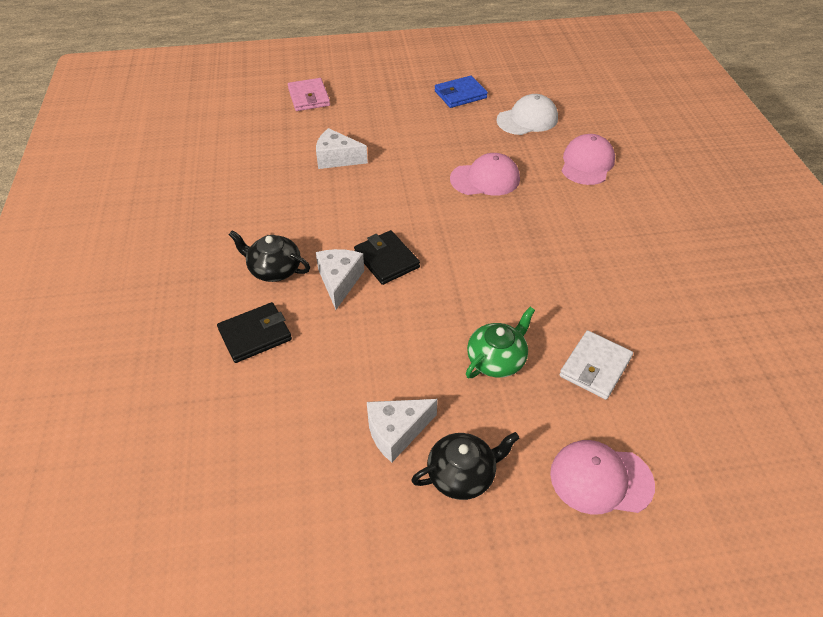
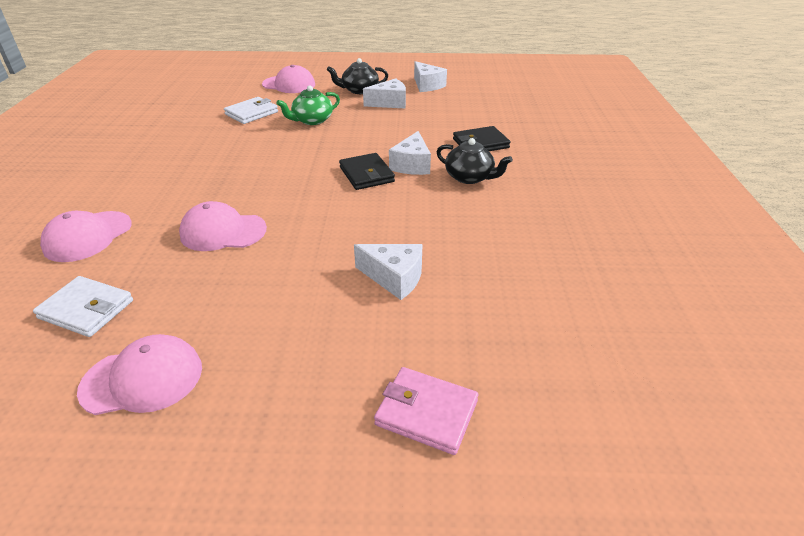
camera: 170 degrees left, 10 degrees down
(309, 97) = (426, 413): pink wallet -> pink wallet turned 60 degrees counterclockwise
(339, 519) = (427, 85): none -> white cheese
(460, 94) = (143, 379): blue wallet -> pink cap
(527, 119) = (86, 309): white cap -> white wallet

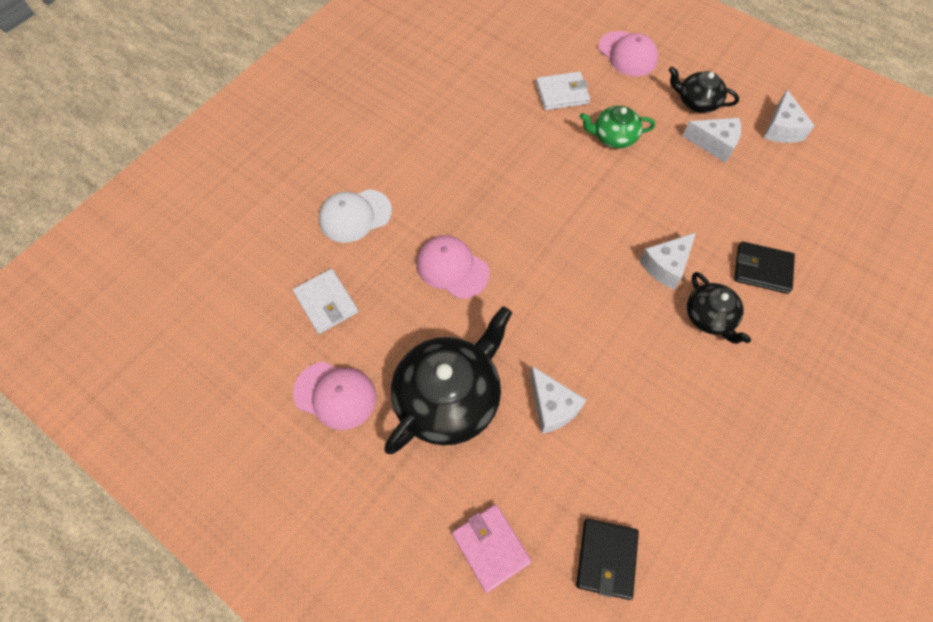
camera: 35 degrees right, 25 degrees up
(88, 236) = (355, 216): pink cap -> white cap
(285, 318) = (448, 397): none -> black teapot
(366, 174) = (613, 256): black wallet -> black wallet (606, 559)

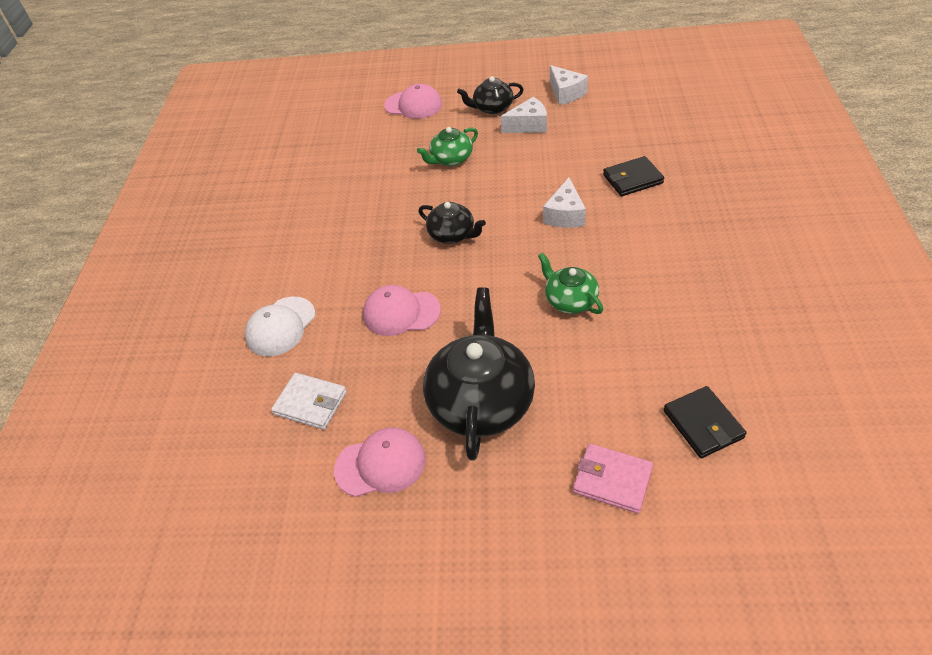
camera: 30 degrees left, 15 degrees down
(552, 406) = (568, 353): white cheese -> none
(562, 93) = (385, 153): white wallet -> none
(597, 356) = (570, 300): none -> green teapot
(709, 317) = (625, 227): black teapot -> black teapot (452, 234)

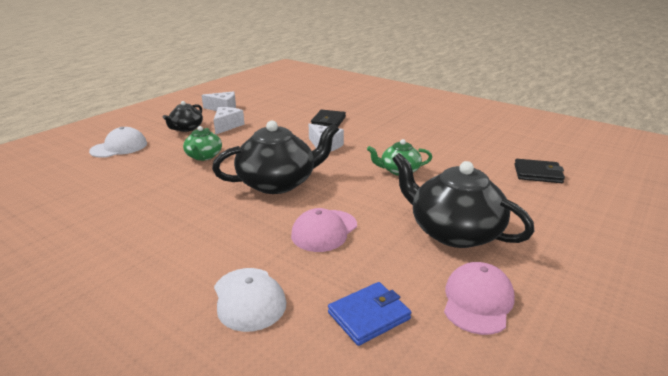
camera: 60 degrees left, 20 degrees down
(310, 403) = (369, 315): white wallet -> blue wallet
(413, 105) = (119, 147): pink cap -> white cap
(452, 234) = (278, 183): black teapot -> black teapot, size x1.85
(612, 480) = (562, 213): pink wallet -> none

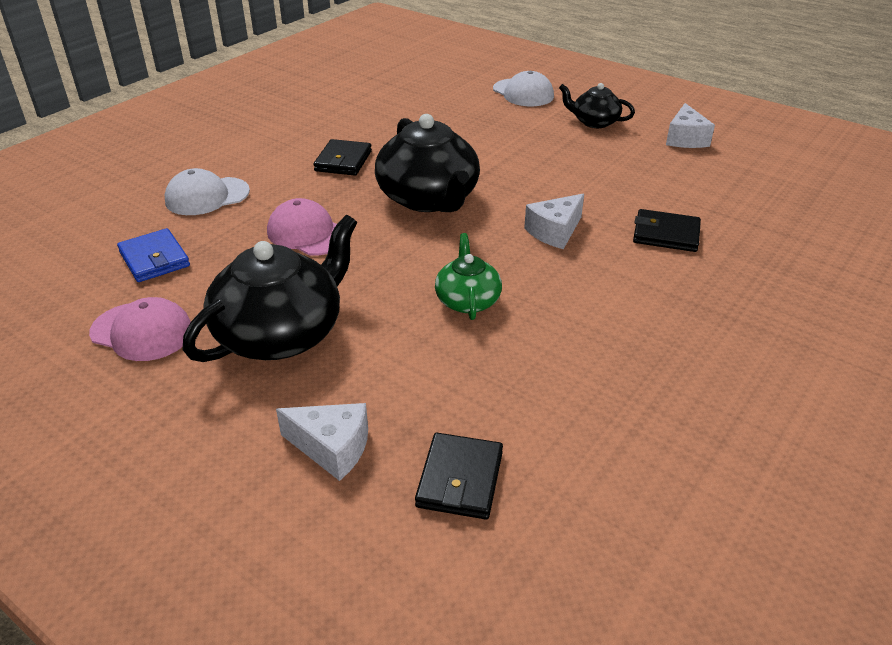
camera: 90 degrees right, 10 degrees up
(202, 221) = (343, 161): none -> black wallet
(204, 156) = (503, 144): green teapot -> none
(227, 126) = (612, 148): white cheese -> white cheese (332, 448)

